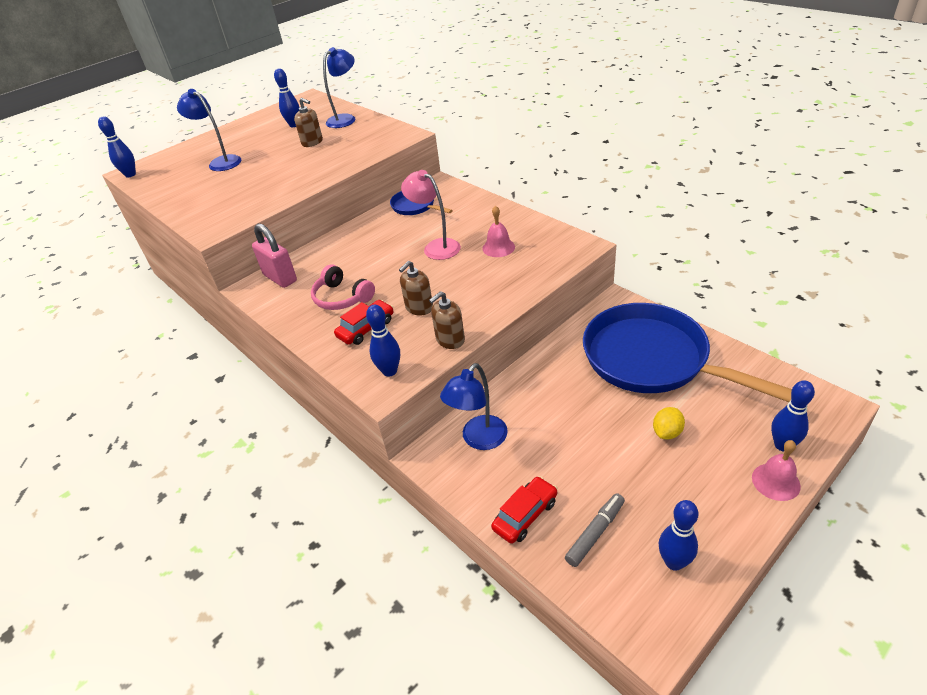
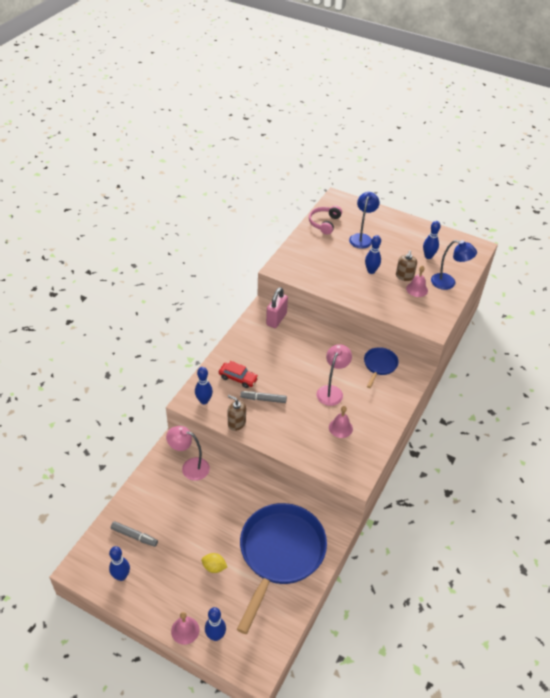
camera: 65 degrees right, 5 degrees up
(130, 174) = (333, 200): blue bowling pin -> blue bowling pin (371, 271)
(339, 137) = (417, 289): none -> pink bell
(342, 297) = (264, 357): pink headphones -> pink headphones (324, 223)
(419, 308) = (263, 399): brown soap dispenser -> grey marker
(479, 439) = (190, 467): blue lamp -> pink lamp
(525, 515) = (141, 501): red car -> none

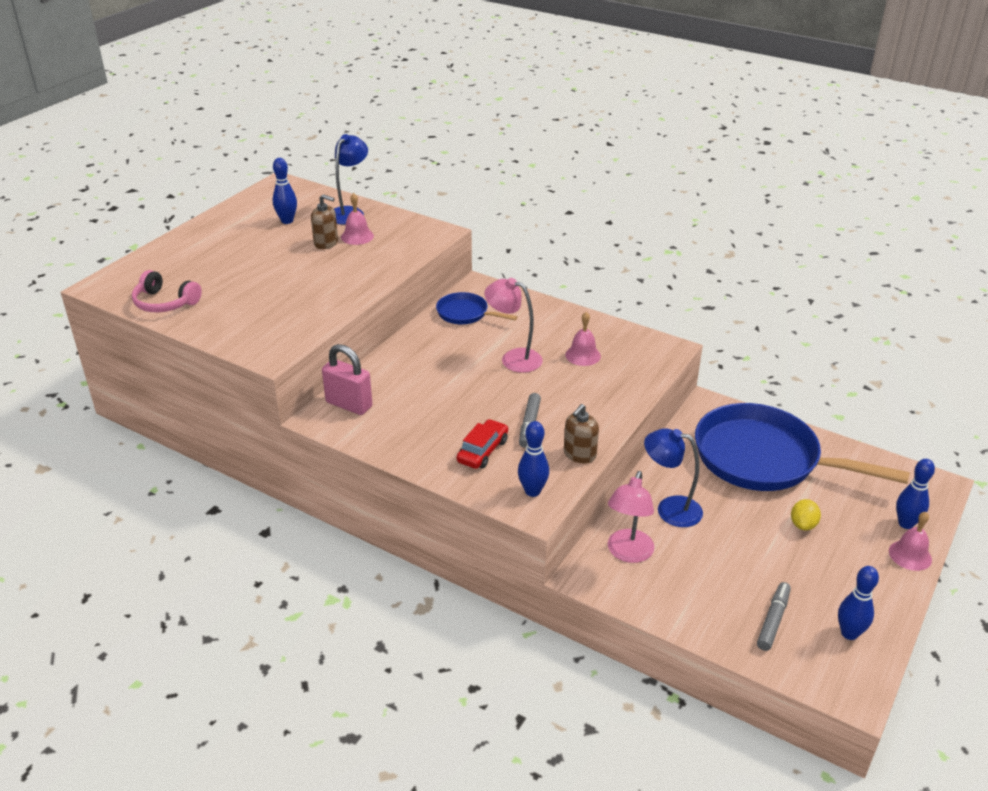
camera: 85 degrees left, 10 degrees down
(362, 238) = (220, 271): blue lamp -> blue lamp (669, 509)
(371, 271) = (305, 269): blue bowling pin -> none

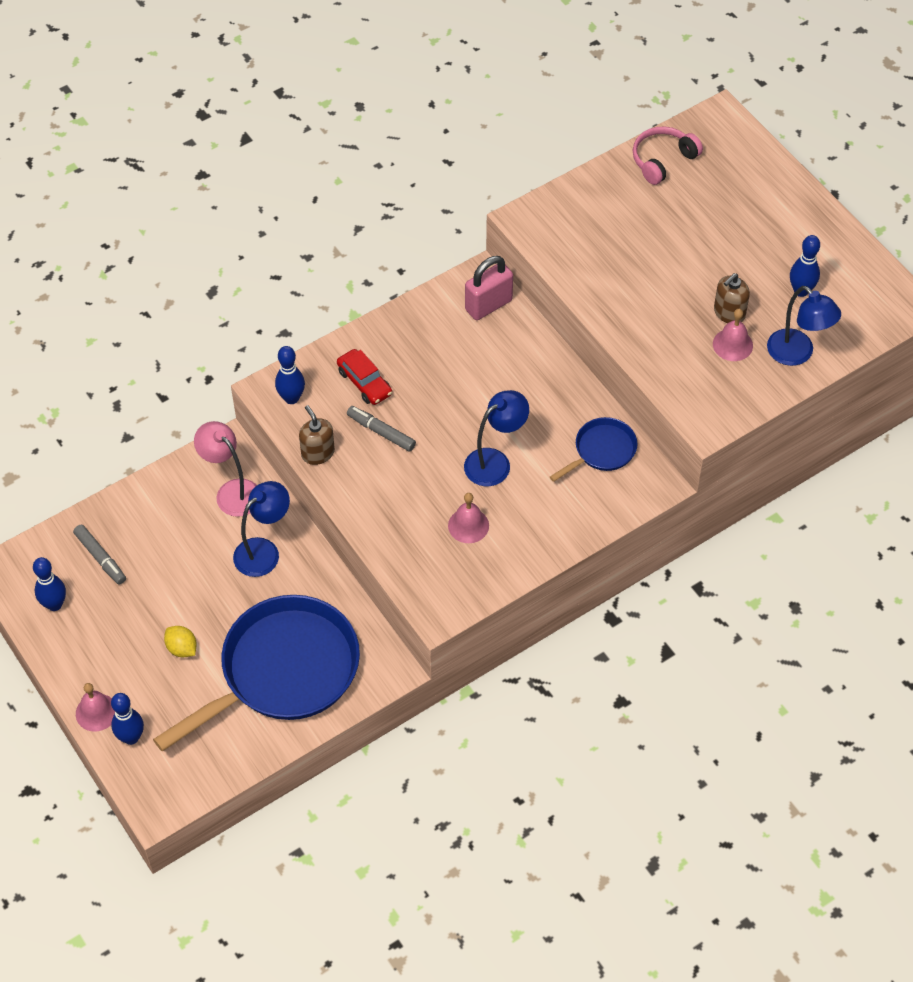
camera: 115 degrees right, 20 degrees up
(513, 358) = (495, 462): pink lamp -> blue lamp

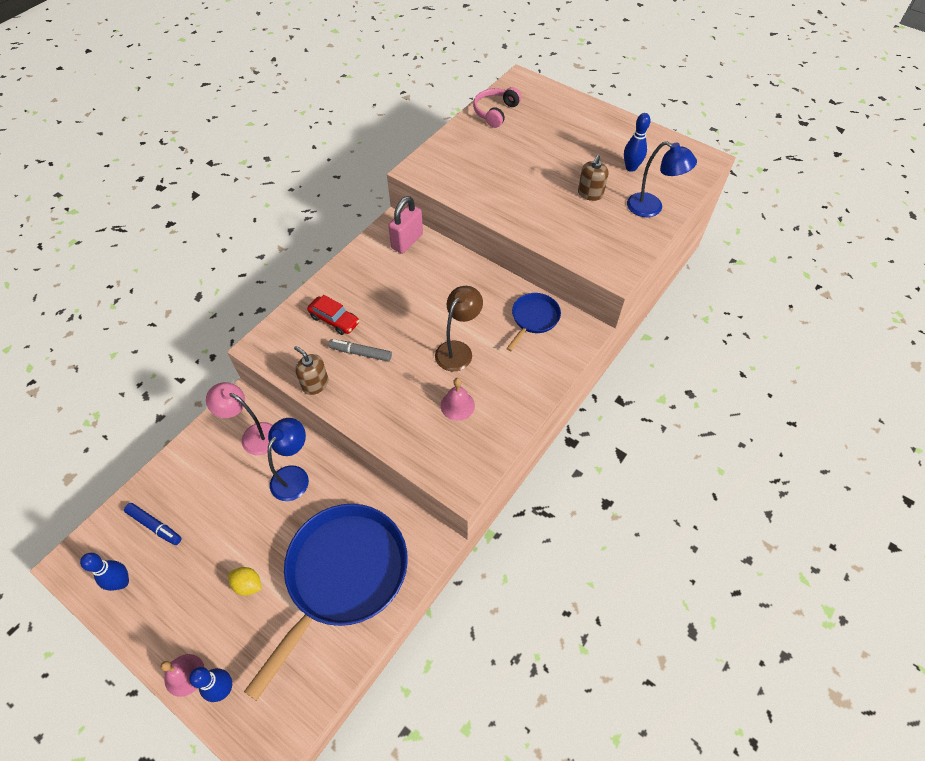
camera: 20 degrees left, 0 degrees up
(100, 558) = (155, 526): grey marker -> blue marker
(291, 398) = (280, 347): blue bowling pin -> none
(495, 462) = (458, 350): blue lamp -> brown lamp
(732, 344) = (604, 213): pink bell -> none

